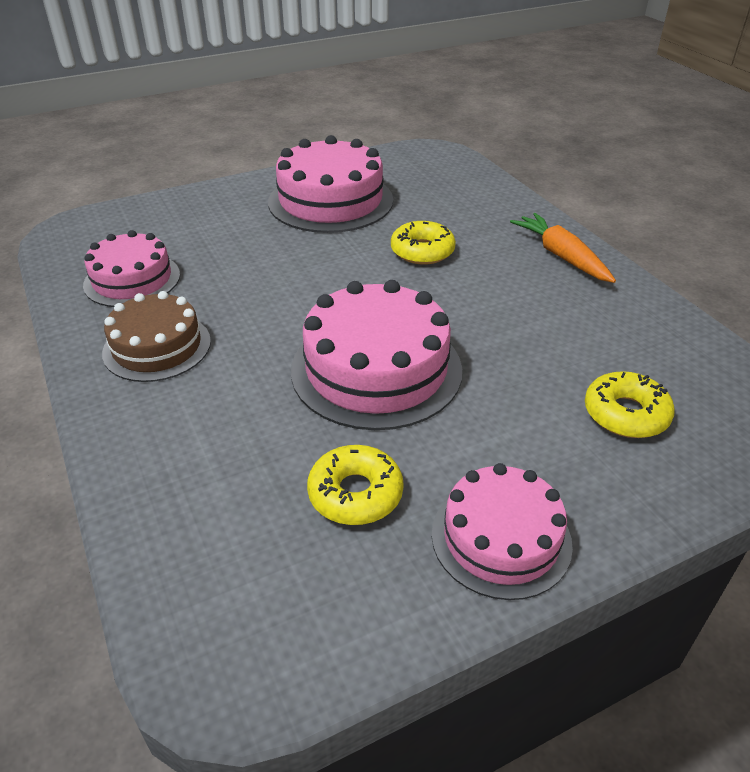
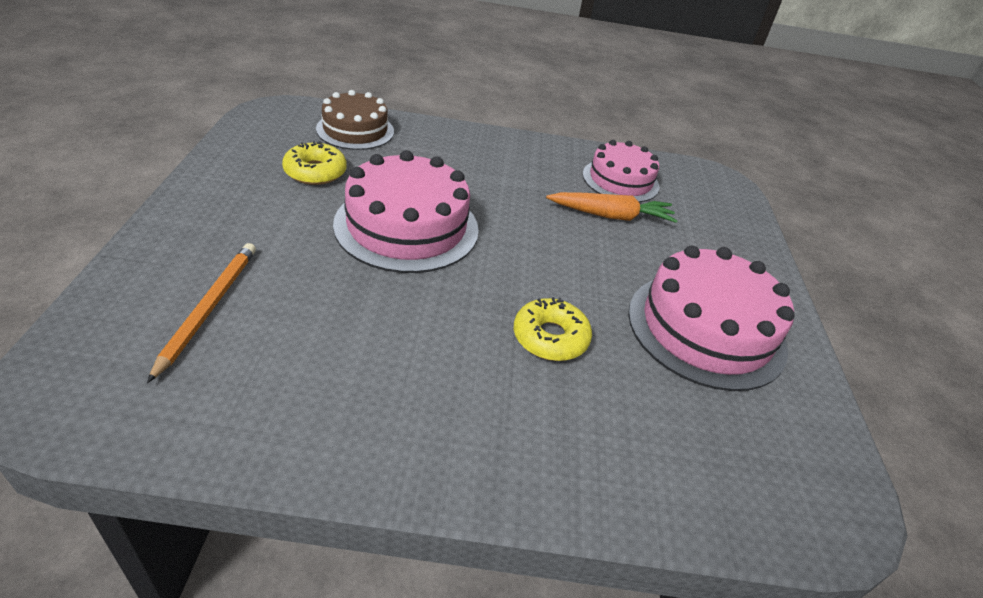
camera: 115 degrees right, 0 degrees up
(157, 347) = (524, 164): brown cake -> brown cake (355, 130)
(501, 538) = (218, 196): pink cake -> none
(561, 256) = (447, 445): orange carrot -> orange carrot (611, 216)
(625, 414) = (208, 308): yellow donut -> orange pencil

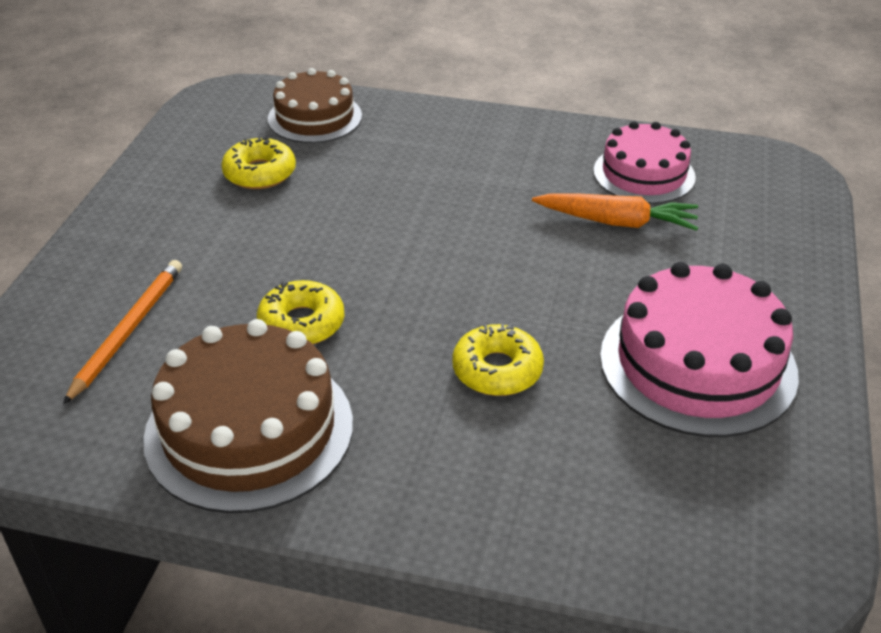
camera: 15 degrees right, 0 degrees up
(339, 401) = (249, 430): none -> brown cake
(372, 299) = (302, 323): none -> yellow donut
(406, 226) = (355, 238): pink cake -> none

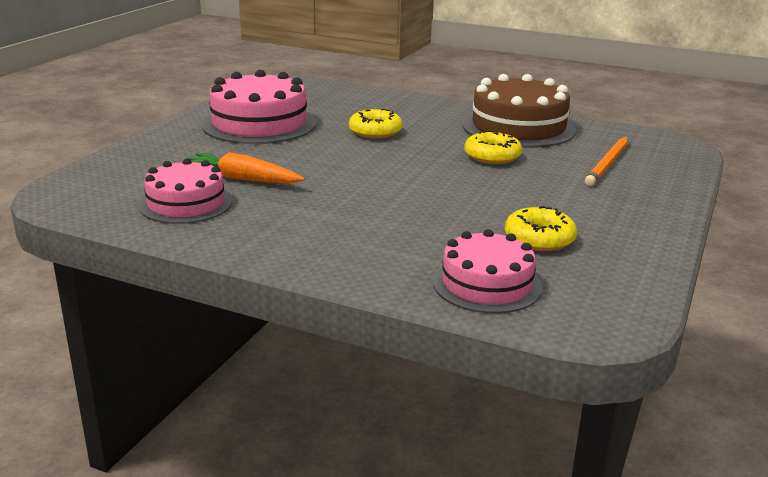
camera: 170 degrees left, 15 degrees down
(315, 117) = (487, 284): brown cake -> pink cake

